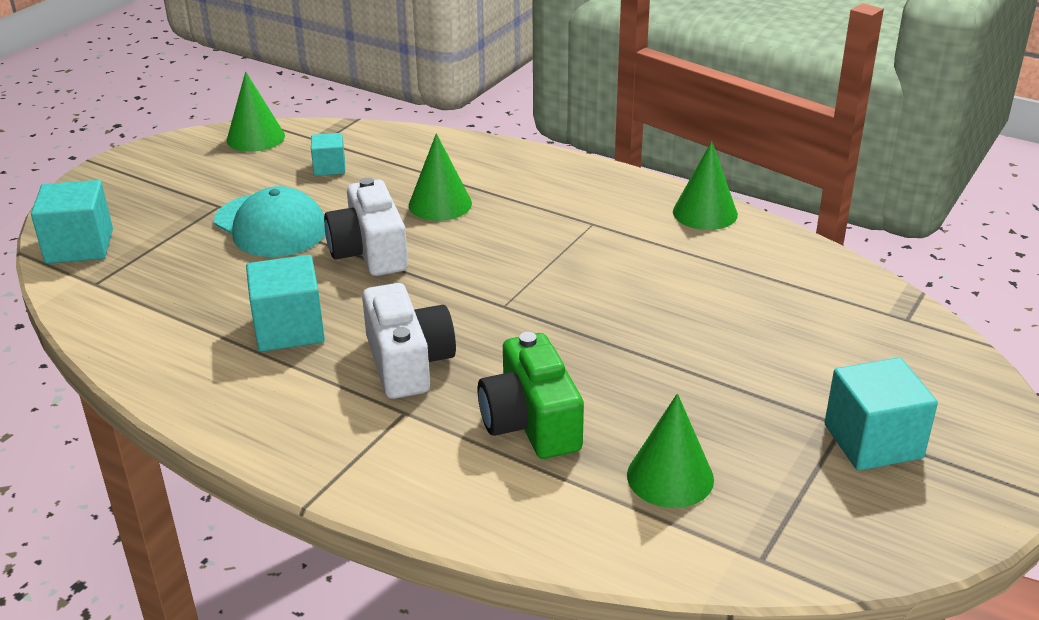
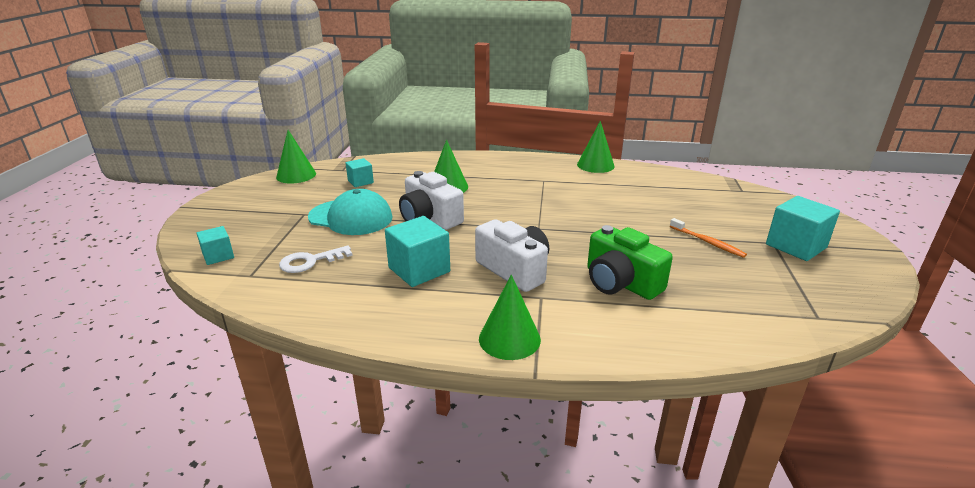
camera: 25 degrees left, 5 degrees down
(79, 246) = (218, 256): turquoise cube -> turquoise cube, size x0.58
(173, 282) = (310, 261): none -> white key
(670, 477) = (725, 290): green cone -> green cone (509, 339)
(733, 395) = (707, 242): none -> orange toothbrush

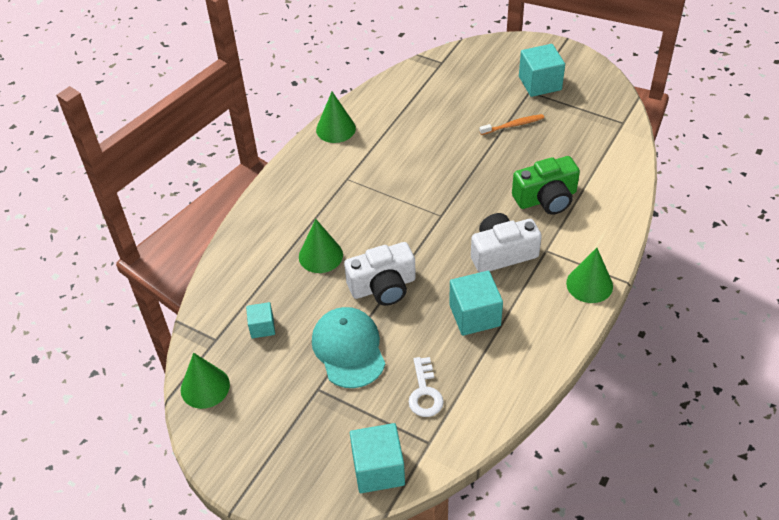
camera: 65 degrees left, 20 degrees up
(218, 256) = (378, 469): turquoise cube -> turquoise cube, size x1.72
(351, 217) = (348, 349): turquoise cap -> turquoise cap turned 60 degrees counterclockwise

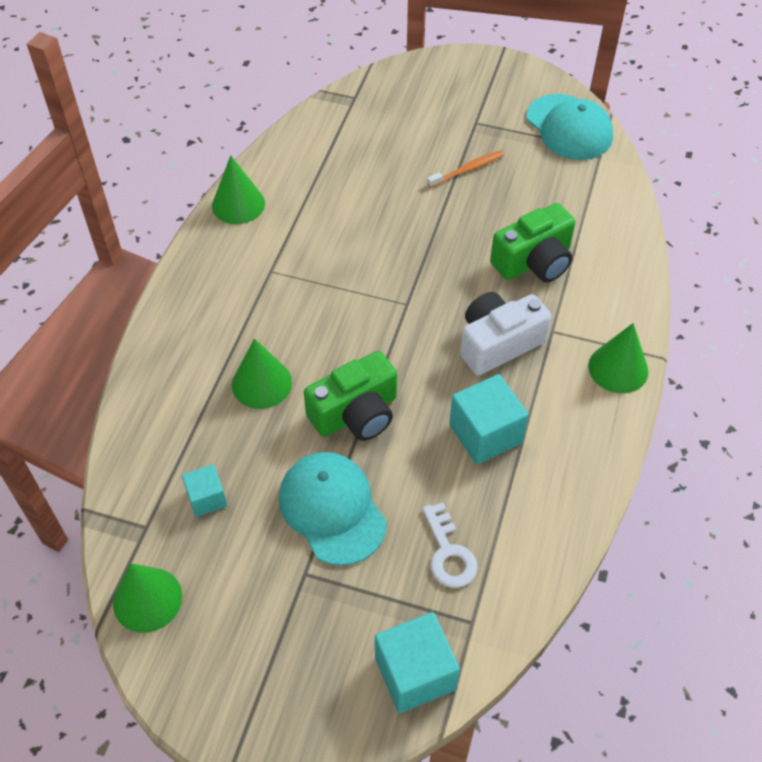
camera: 15 degrees left, 5 degrees up
(383, 286) = (356, 413): white camera -> green camera
(540, 83) = (486, 110): turquoise cube -> none
(601, 104) = (569, 127): none -> turquoise cap

